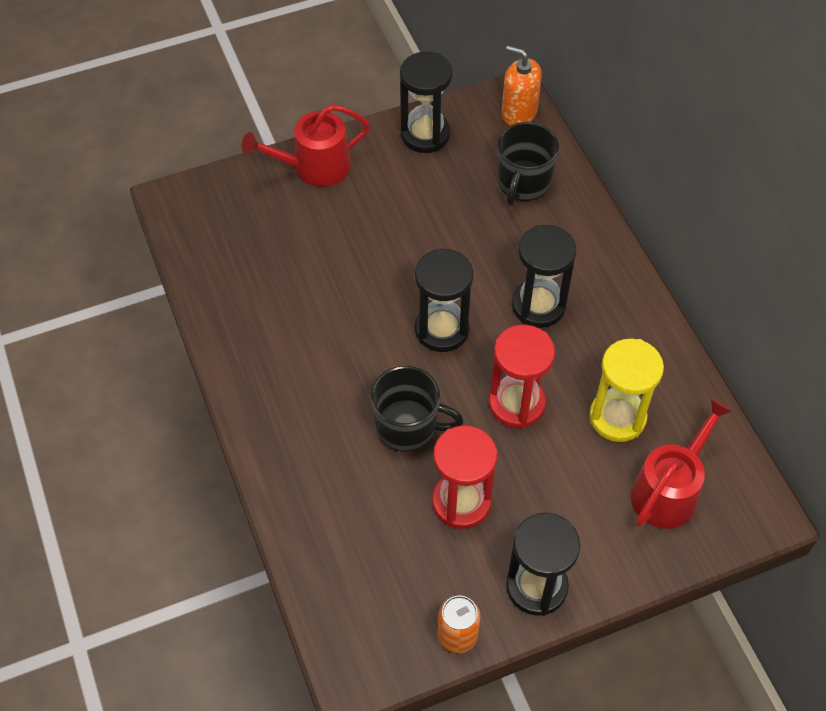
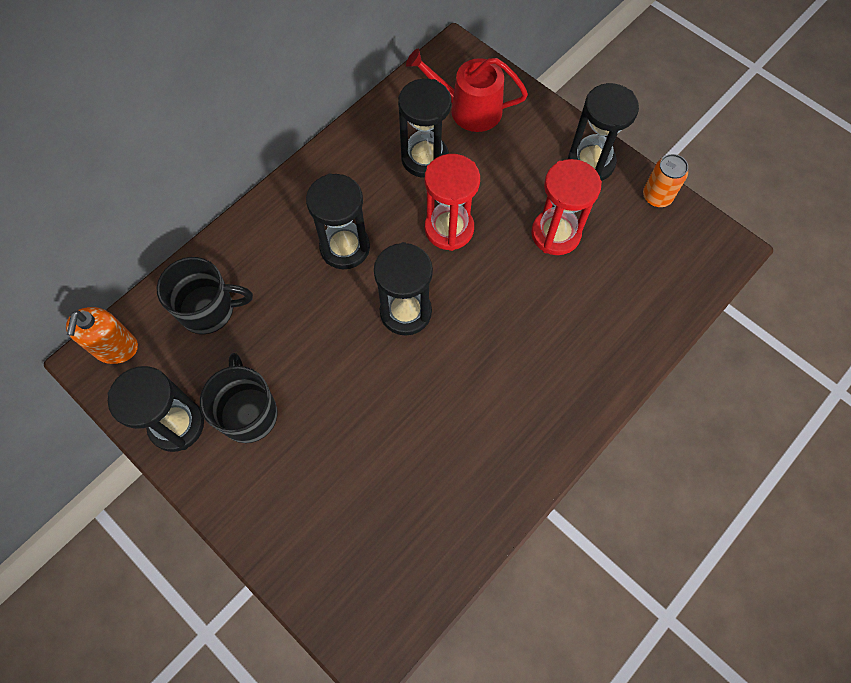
camera: 115 degrees left, 10 degrees up
(314, 167) = (263, 517): red watering can -> none
(408, 426) = (513, 298): black mug -> black mug (249, 413)
(617, 417) = (424, 158): yellow hourglass -> black hourglass

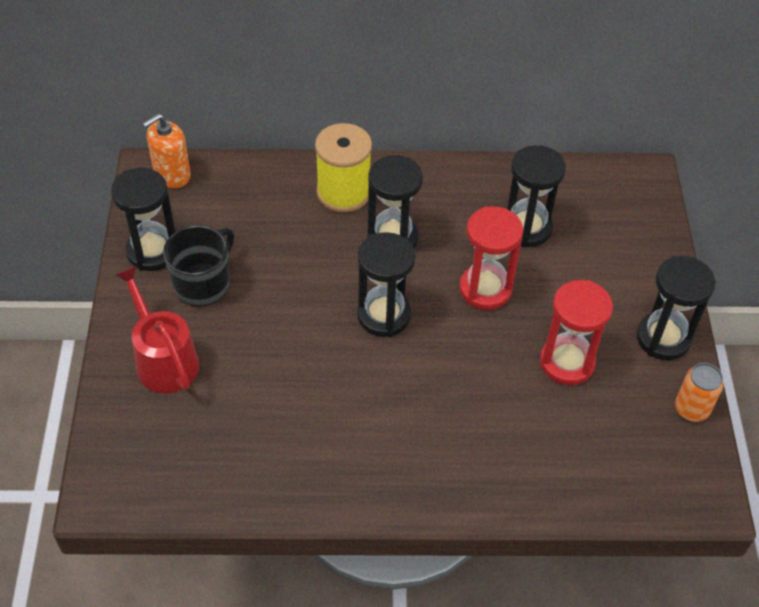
camera: 45 degrees right, 15 degrees down
(209, 310) = (254, 201): black mug -> none
(268, 243) = (343, 192): none -> yellow spool
(469, 109) = (605, 222): red watering can -> red watering can (163, 360)

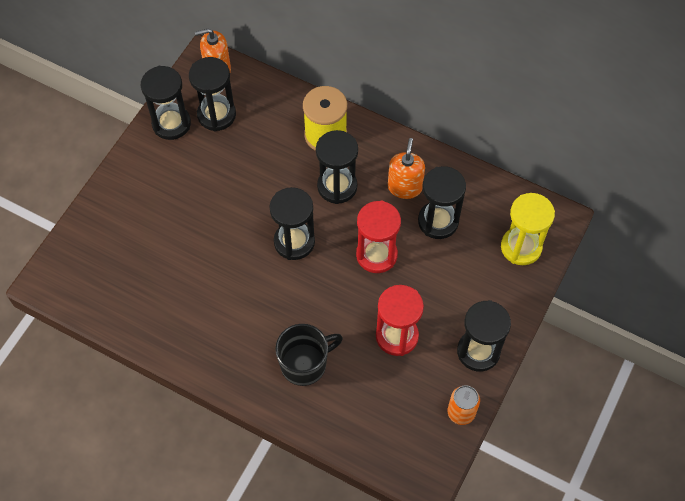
camera: 30 degrees right, 10 degrees up
(163, 360) = (133, 207): red watering can -> none
(202, 221) = (216, 115): none -> black hourglass
(203, 284) = (189, 163): black mug -> black mug (305, 364)
(467, 209) = (404, 187): none -> orange soap dispenser
(629, 217) = (521, 247): none -> yellow hourglass

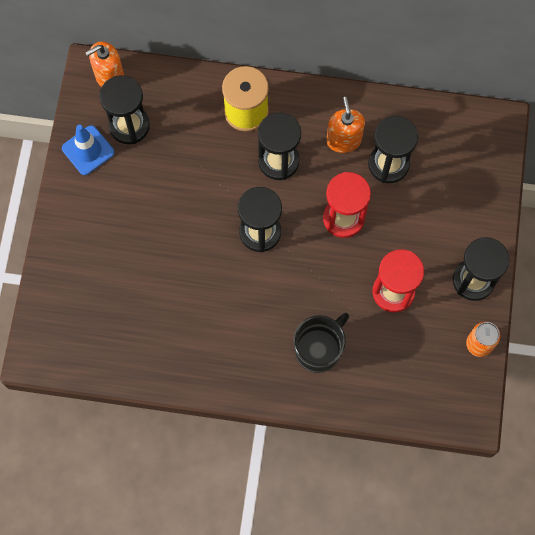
camera: 20 degrees left, 10 degrees up
(171, 124) = (88, 150): black hourglass -> blue traffic cone
(521, 247) = (475, 164): yellow hourglass -> none

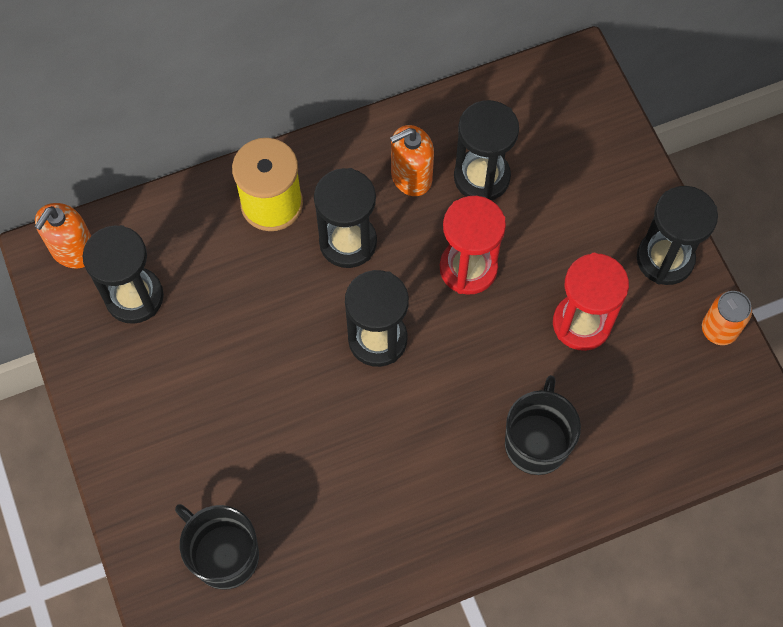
camera: 30 degrees left, 5 degrees down
(88, 150) = (98, 355): blue traffic cone -> none
(92, 311) = (224, 555): none -> black mug
(343, 140) = (411, 176): orange soap dispenser -> orange soap dispenser turned 75 degrees counterclockwise

